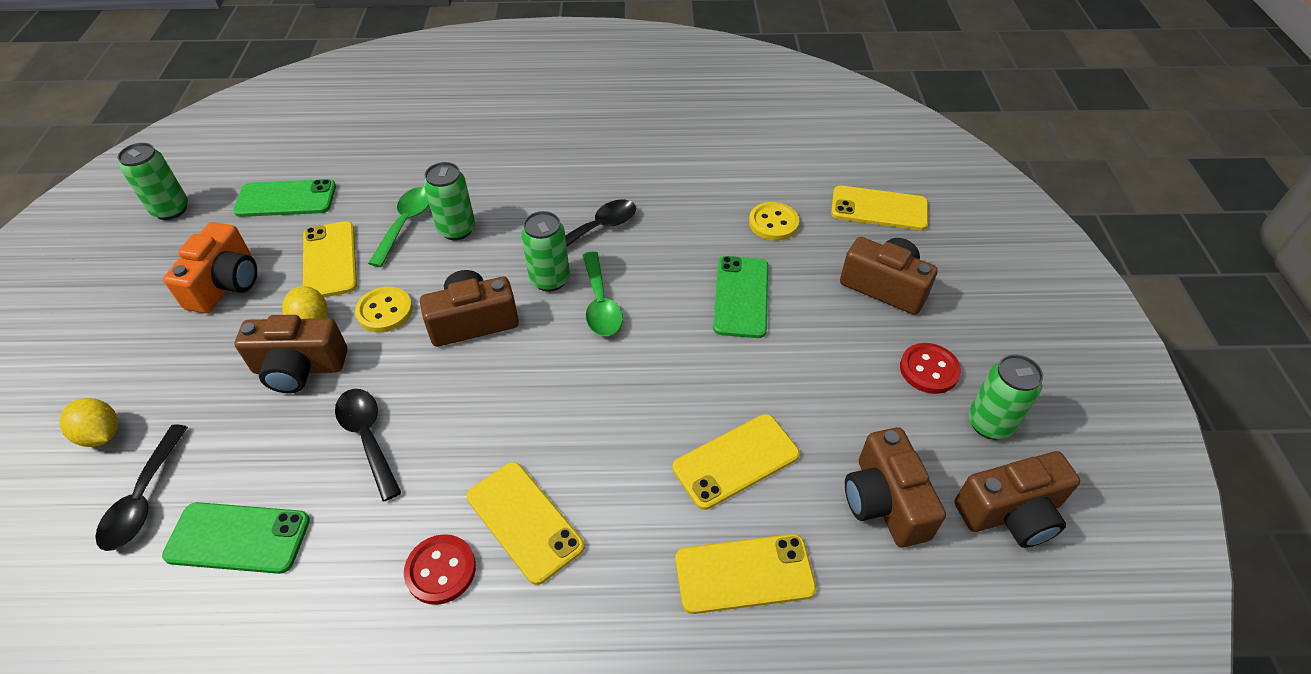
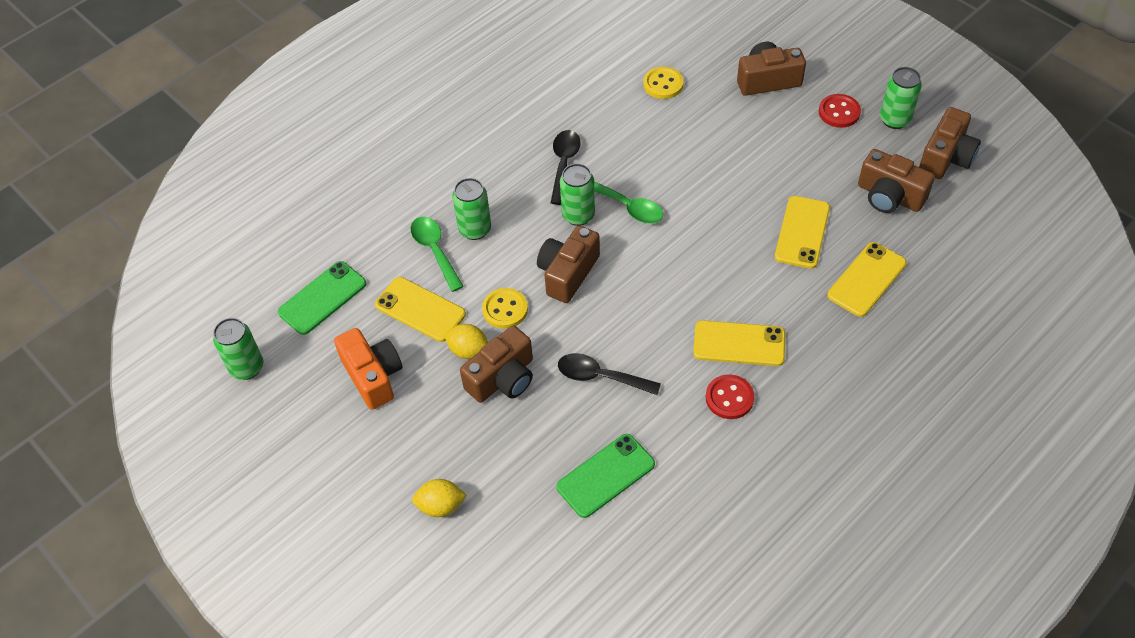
camera: 40 degrees left, 5 degrees up
(144, 498) = (522, 507): black spoon -> none
(741, 296) = (699, 143): green phone -> none
(879, 209) = (711, 32): yellow phone -> none

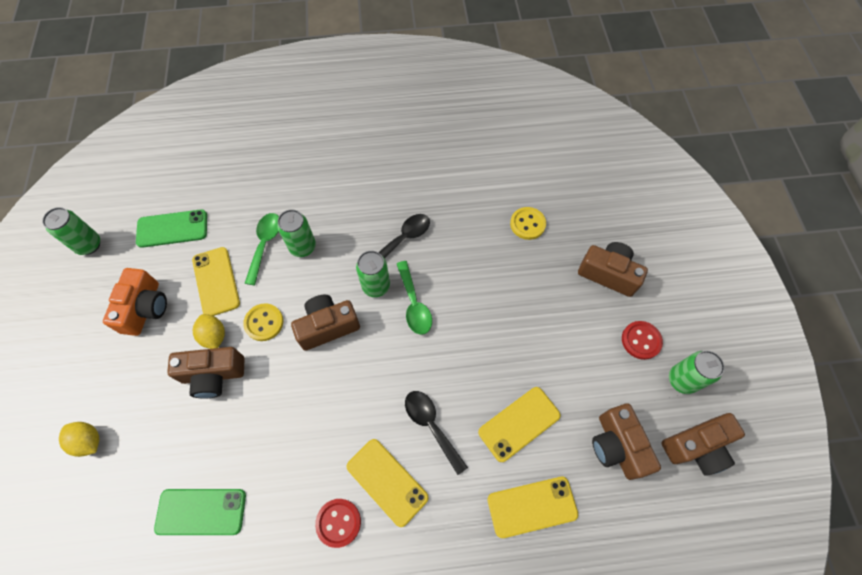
camera: 35 degrees right, 10 degrees up
(600, 377) = (272, 427): black spoon -> black spoon (431, 426)

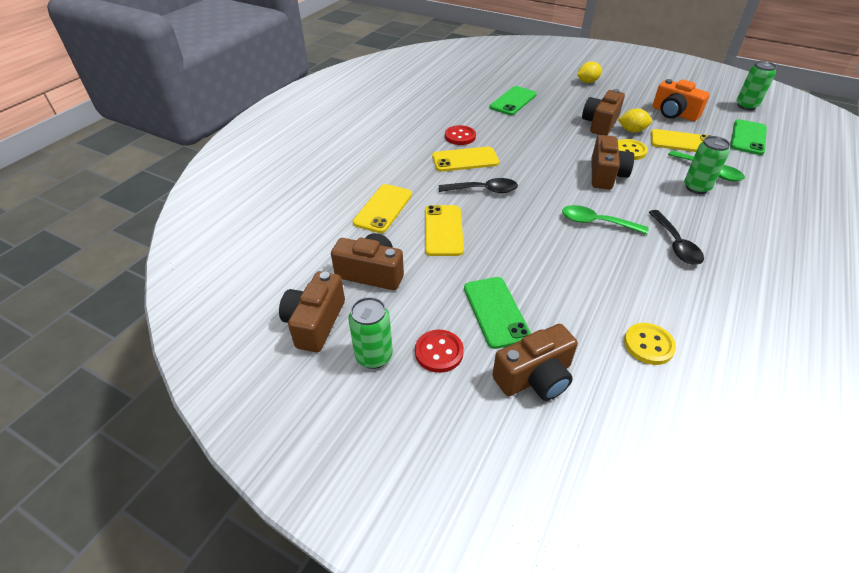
camera: 125 degrees right, 20 degrees down
(376, 286) = (629, 210): green can -> none
(575, 326) = (496, 311): none -> green phone

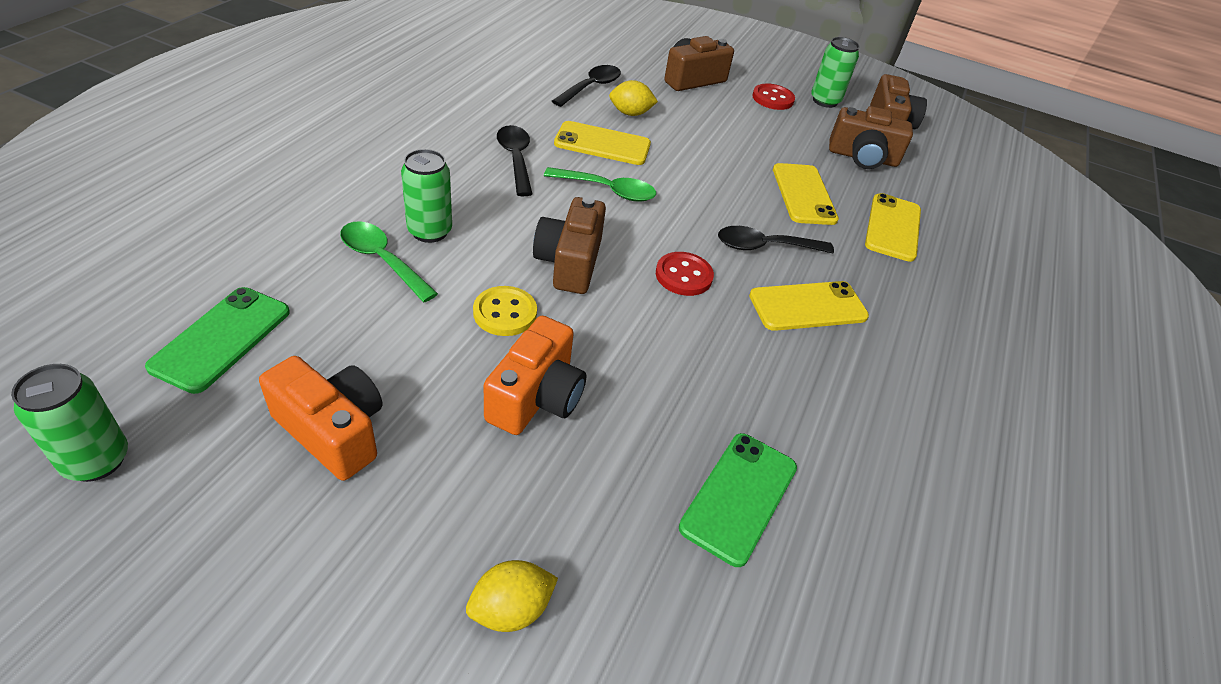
camera: 170 degrees right, 0 degrees up
(460, 136) = (834, 366): red button -> red button (683, 276)
(496, 311) = (728, 118): green phone -> none
(600, 123) = (536, 397): brown camera -> orange camera
(632, 131) = (473, 370): yellow lemon -> yellow lemon (630, 113)
(648, 345) = (591, 87): yellow button -> black spoon
(682, 142) = (382, 331): yellow phone -> yellow phone (602, 144)

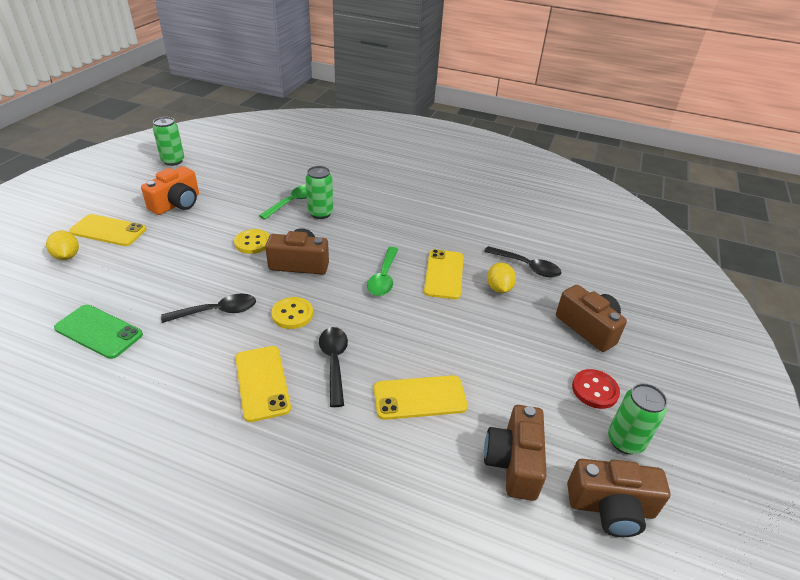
camera: 90 degrees right, 5 degrees down
(221, 339) = (235, 172): green phone -> none
(515, 159) = (406, 237): black spoon -> black spoon (217, 311)
(536, 397) = (187, 257): orange camera -> none
(683, 276) = (292, 314): red button -> yellow button
(892, 227) = (385, 468): yellow phone -> yellow phone (108, 230)

